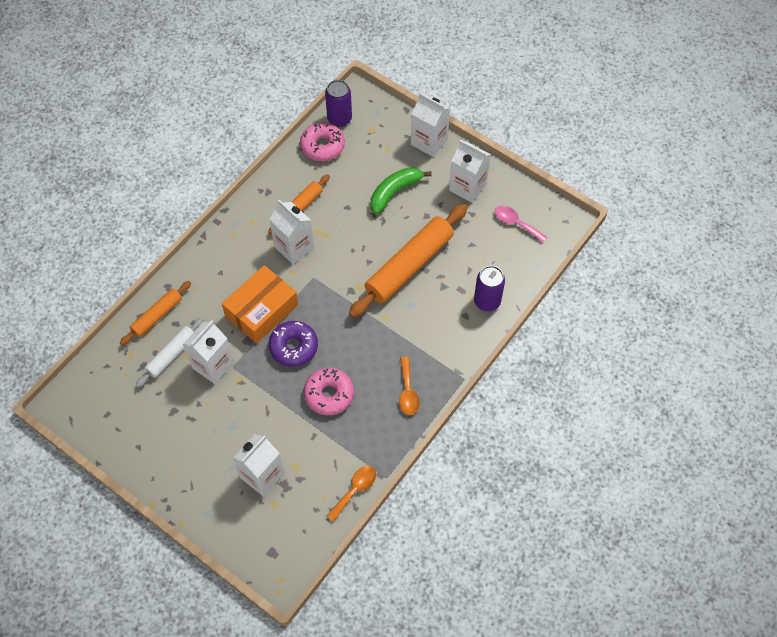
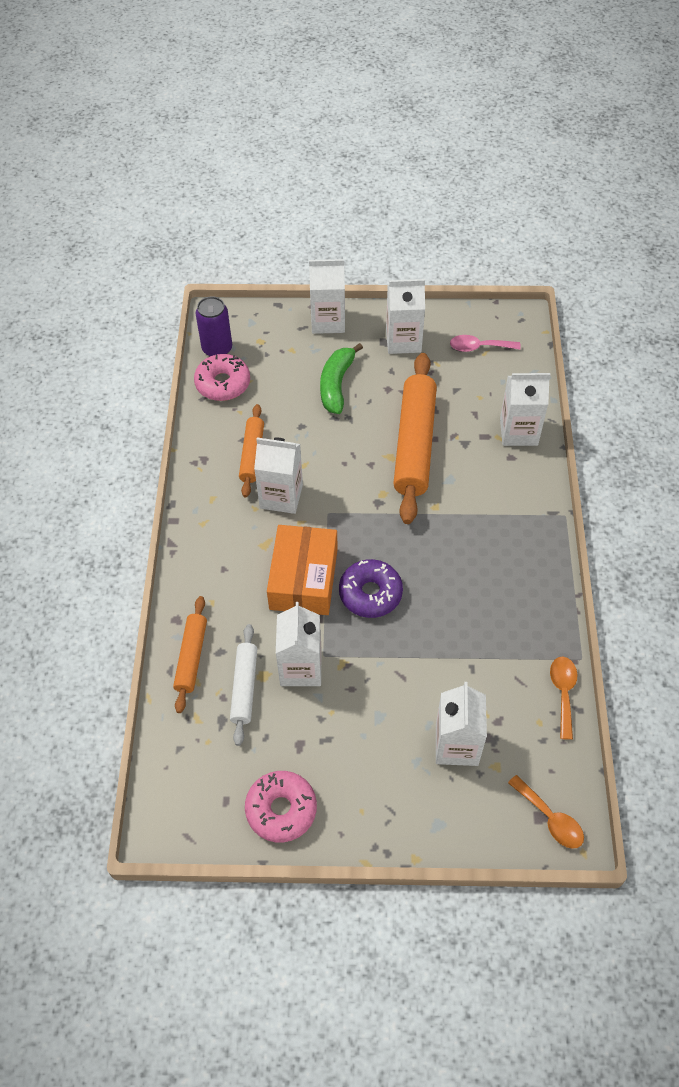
camera: 35 degrees left, 5 degrees down
(329, 394) = (450, 616): pink donut -> pink donut (281, 809)
(408, 392) = (524, 562): orange spoon -> orange spoon (550, 818)
(487, 301) = (518, 432): purple can -> white carton

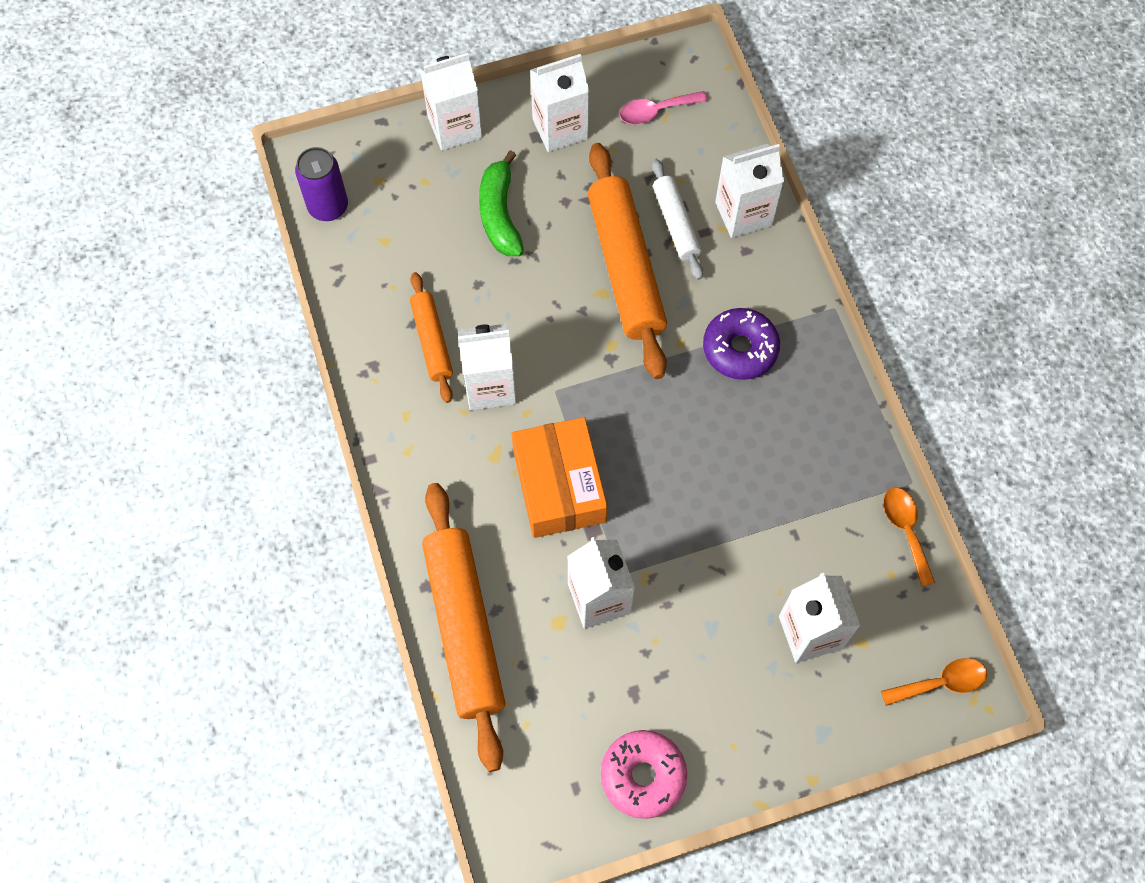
camera: 20 degrees left, 10 degrees up
(191, 657) = (465, 628): orange rolling pin -> orange rolling pin, size x1.85
(223, 383) = (355, 254): pink donut -> none
(244, 687) = (543, 644): white rolling pin -> white rolling pin (676, 224)
(370, 593) = (645, 479): purple donut -> purple donut (740, 349)
(550, 818) = (941, 683): orange spoon -> orange spoon turned 45 degrees counterclockwise

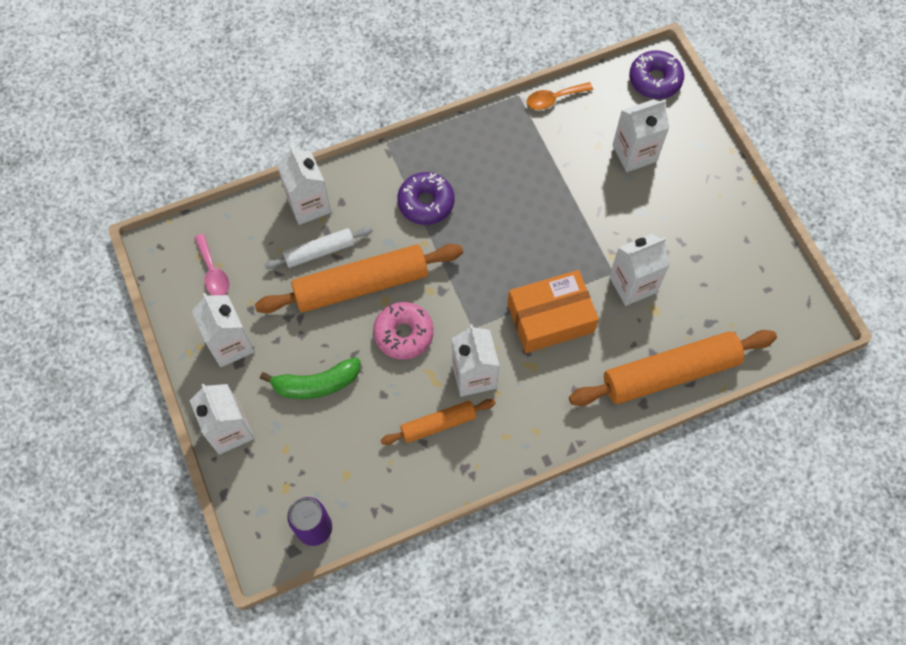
camera: 95 degrees left, 0 degrees up
(643, 776) = (751, 248): pink donut -> pink donut (403, 334)
(941, 683) = (655, 80): orange spoon -> purple donut

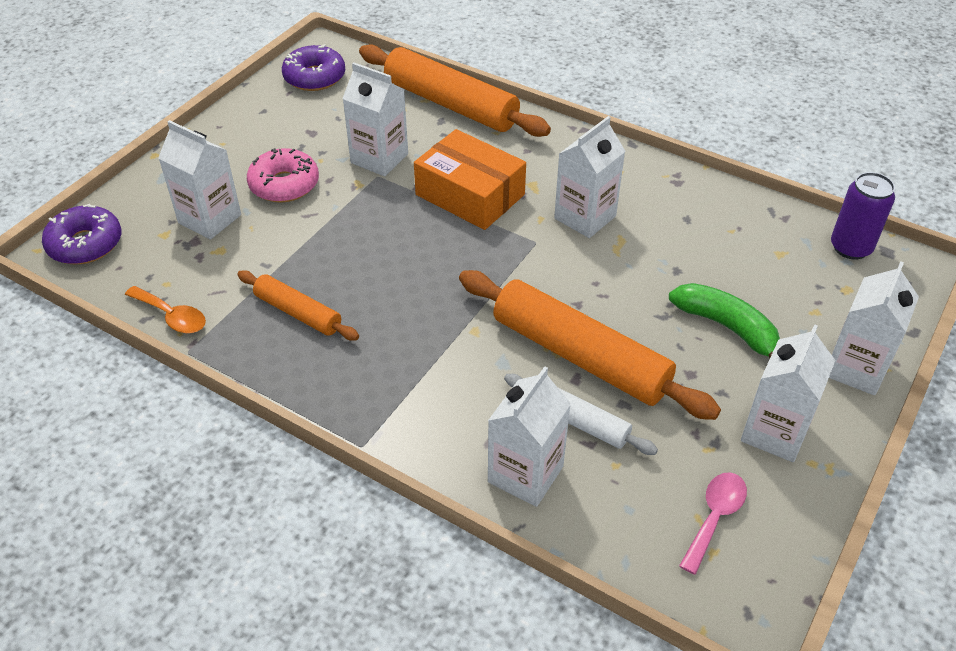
camera: 125 degrees left, 20 degrees down
(403, 334) = (598, 289): pink donut -> pink donut (284, 185)
(426, 203) = (420, 357): purple donut -> purple donut (314, 77)
(438, 424) = (659, 217): orange rolling pin -> orange rolling pin (298, 312)

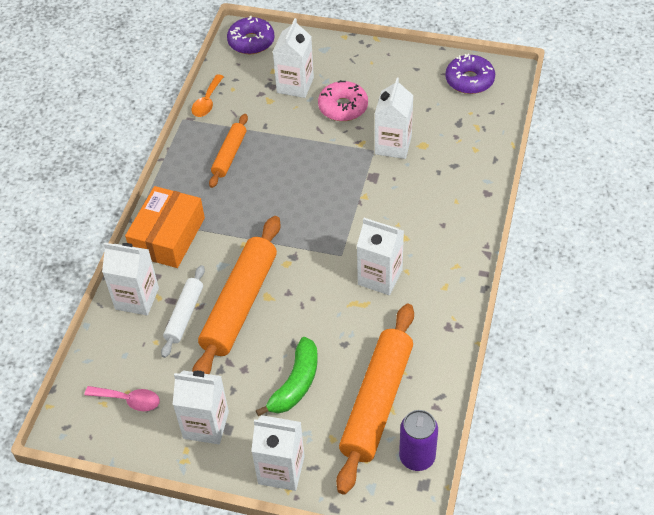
camera: 75 degrees right, 5 degrees up
(450, 104) = (477, 165): orange rolling pin -> orange rolling pin (377, 402)
(470, 194) = (376, 205): orange box -> orange box (168, 236)

